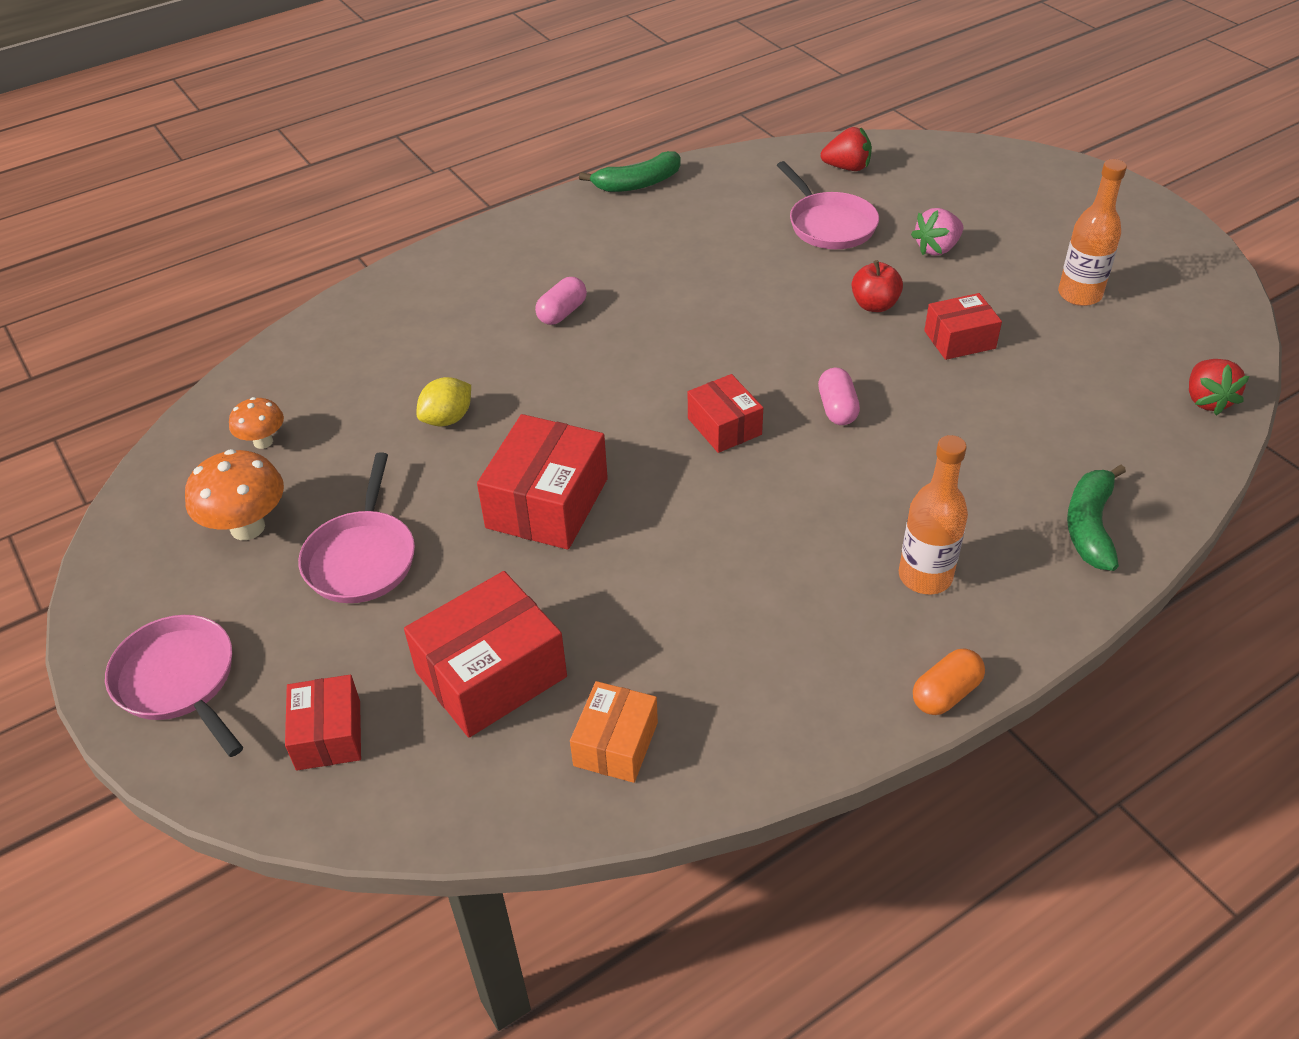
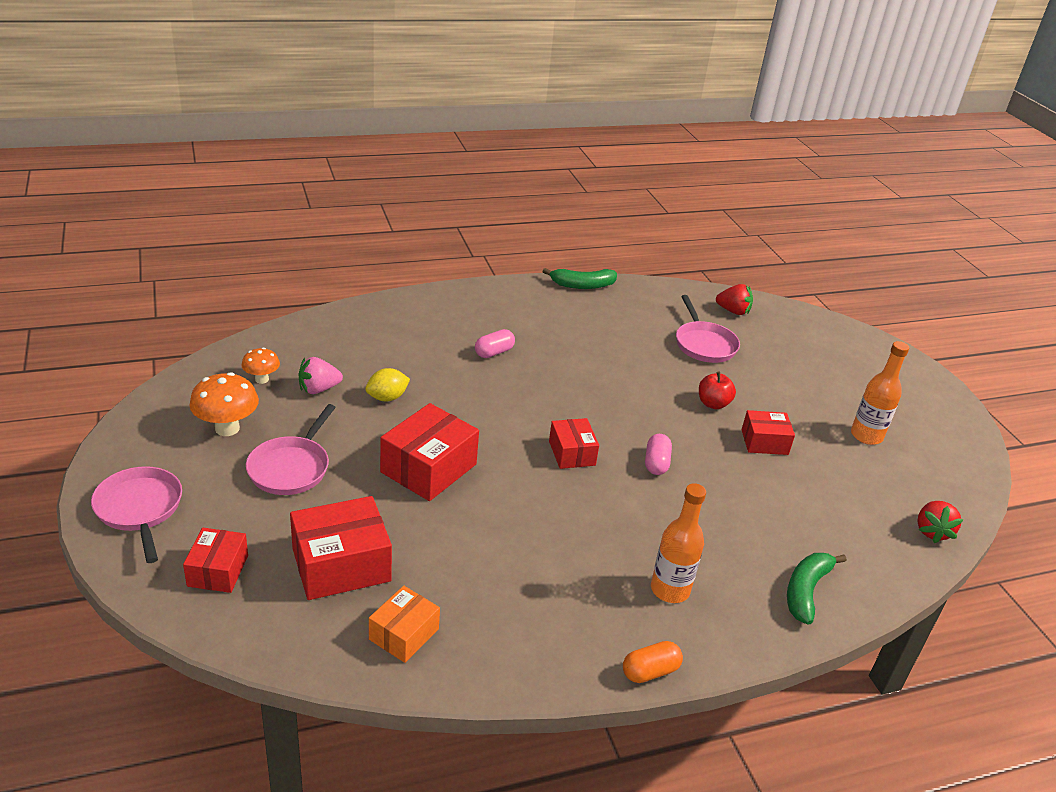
camera: 10 degrees right, 10 degrees down
(937, 248) = (774, 379): pink strawberry -> pink strawberry (318, 389)

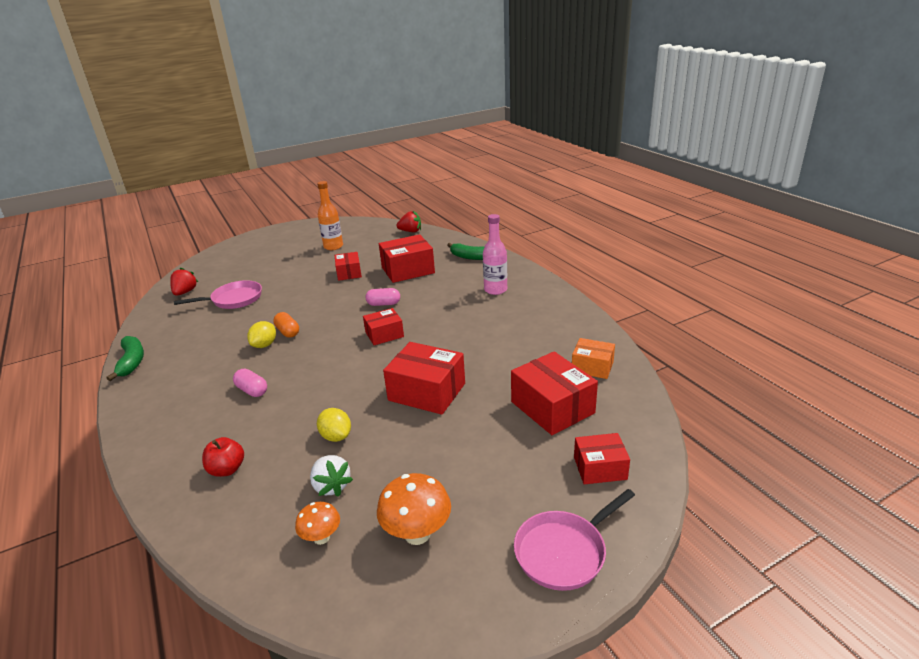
camera: 95 degrees left, 5 degrees down
(291, 467) = (458, 467): pink pan -> none
(318, 389) = (331, 486): pink strawberry -> white strawberry
(583, 363) = (264, 345): none -> yellow lemon
(650, 671) = (557, 290): orange capsule -> orange capsule (288, 332)
(670, 590) = (495, 290): orange bottle -> pink bottle
(713, 404) = (311, 291): red apple -> red apple (227, 469)
(764, 503) = (408, 270): none -> red box

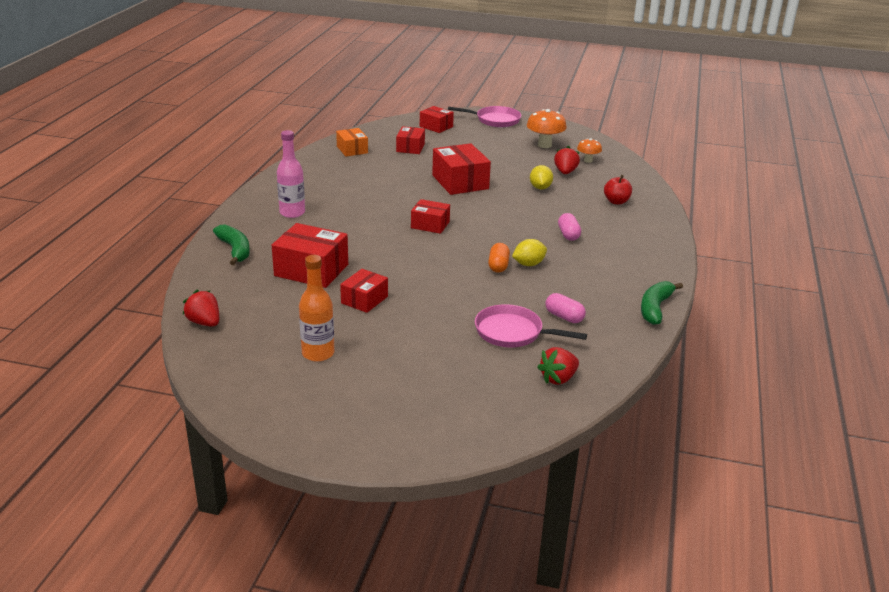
camera: 140 degrees left, 0 degrees up
(331, 486) = (565, 172): white strawberry -> red strawberry
(384, 304) = (390, 248): pink capsule -> pink capsule (564, 317)
(552, 407) = (410, 148): red box -> red box, size x0.60

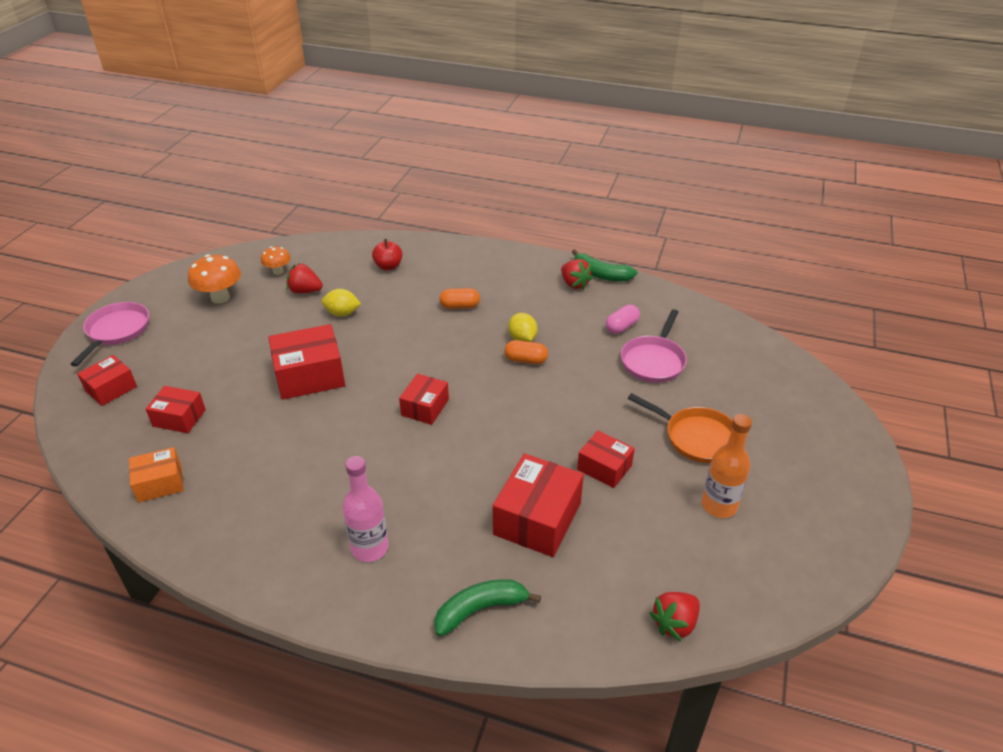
camera: 85 degrees left, 10 degrees up
(403, 349) = (696, 437): none -> orange pan
(558, 378) = (721, 341): red strawberry -> red strawberry (574, 284)
(568, 235) = (460, 306): pink capsule -> orange capsule

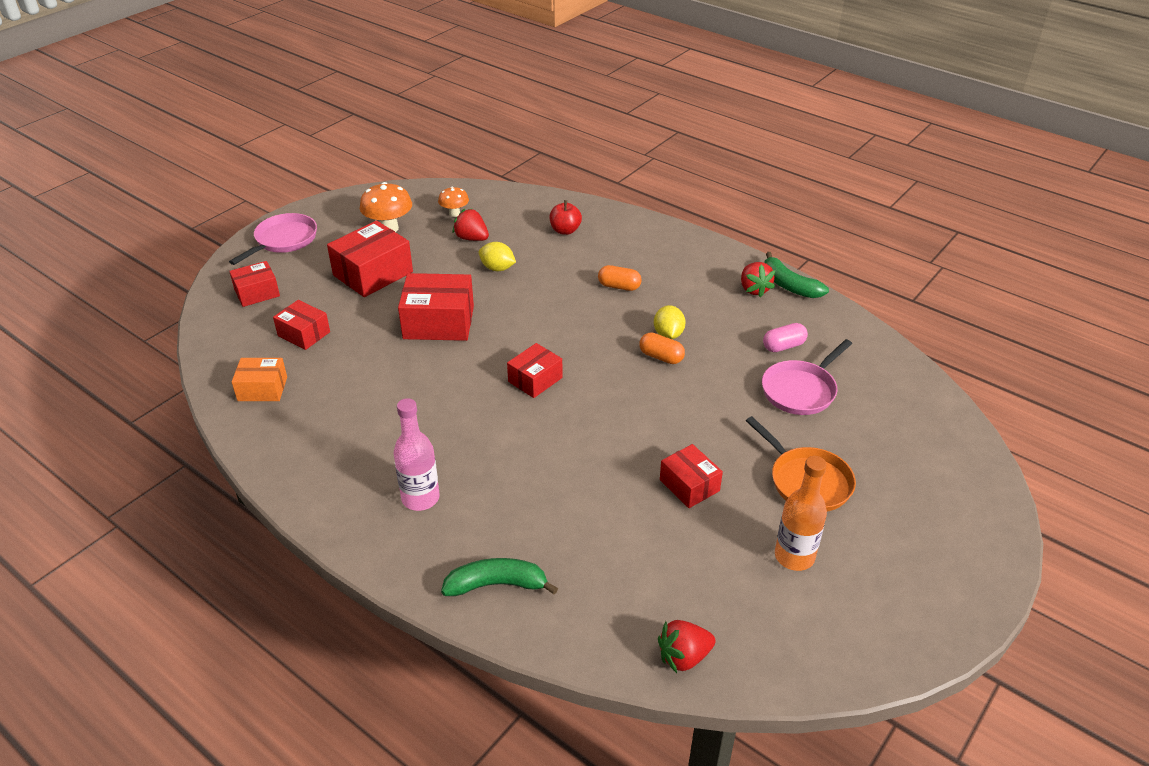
camera: 20 degrees right, 0 degrees up
(537, 519) = (594, 516): red box -> red box (373, 273)

